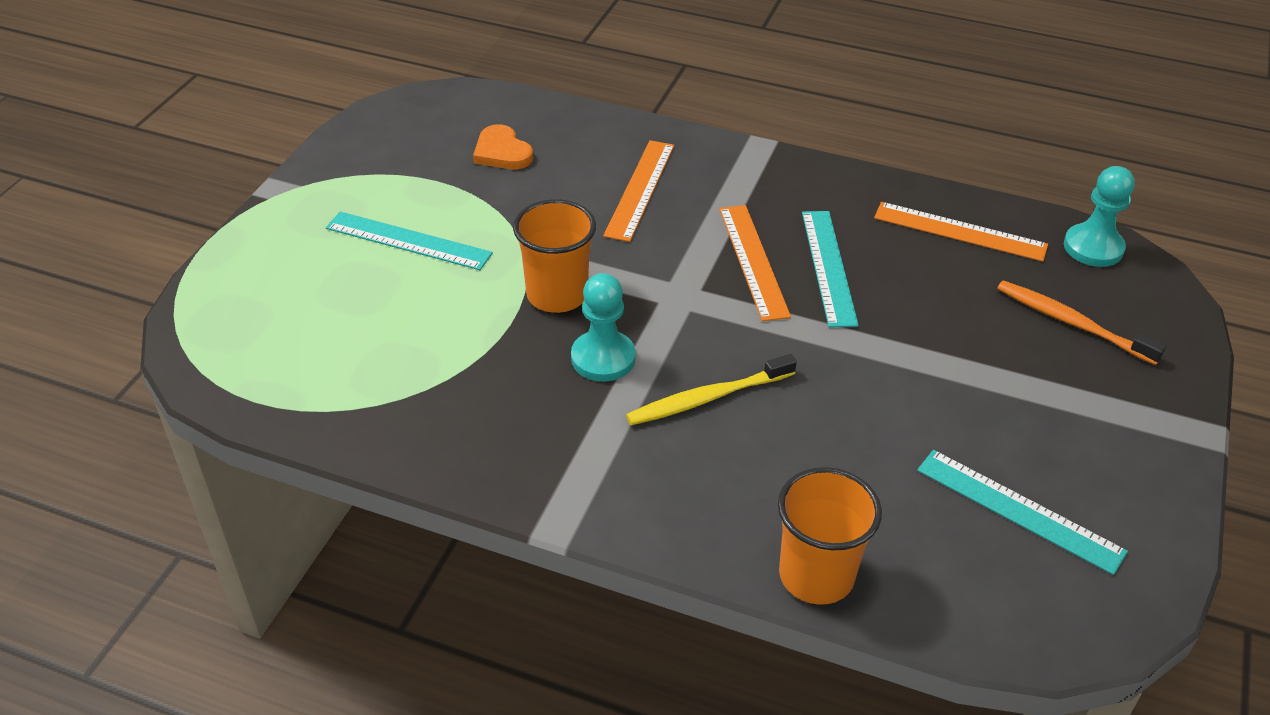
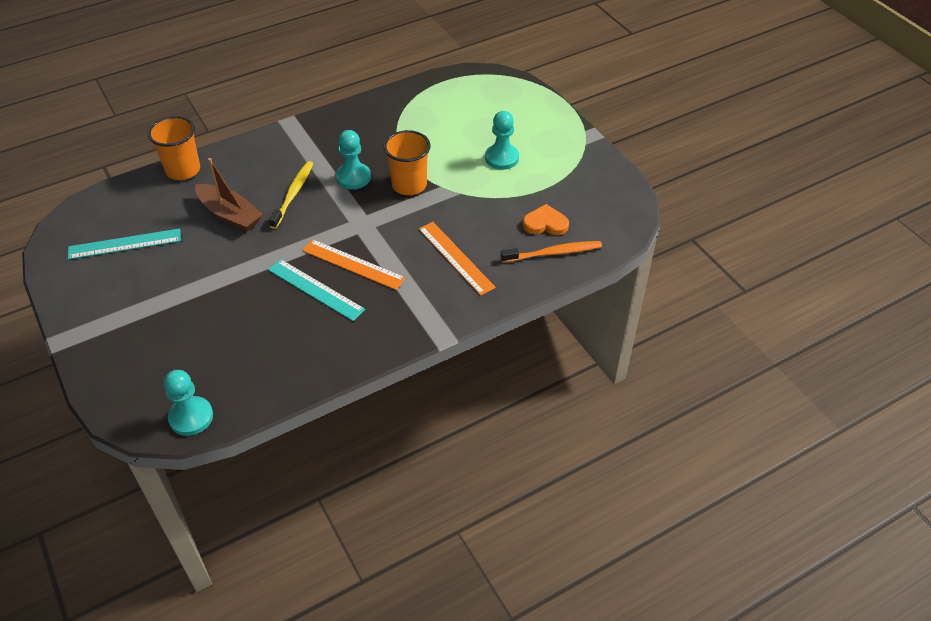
camera: 130 degrees right, 5 degrees up
(408, 241) = (502, 158): turquoise ruler -> turquoise pawn
(825, 436) = (230, 215): none -> brown boat
(960, 231) = (274, 366): orange ruler -> none
(1071, 322) = (167, 354): orange toothbrush -> orange toothbrush (554, 253)

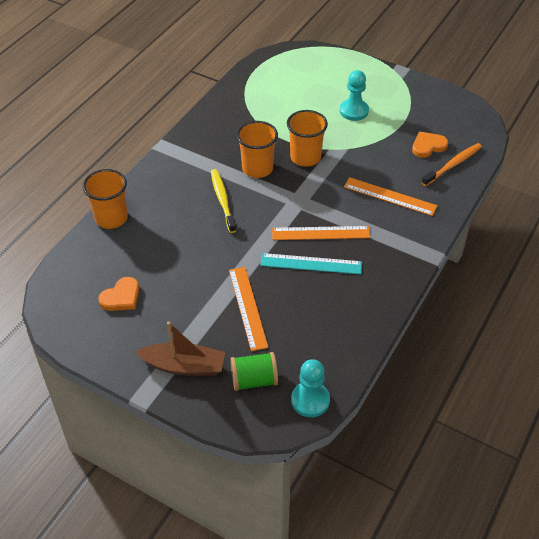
camera: 30 degrees left, 0 degrees up
(125, 244) = (121, 297): turquoise ruler -> orange heart
(161, 373) = (254, 380): none -> green spool
(219, 304) = (247, 307): none -> orange ruler
(230, 215) = (187, 237): brown boat -> brown boat (184, 366)
(353, 177) = (257, 168): turquoise pawn -> orange cup

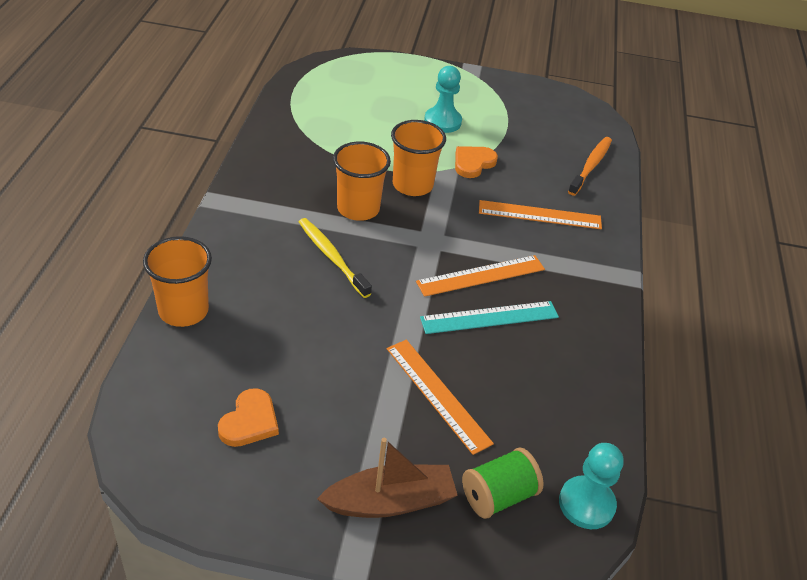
camera: 25 degrees left, 5 degrees down
(428, 146) = (551, 149): orange heart -> orange heart (473, 163)

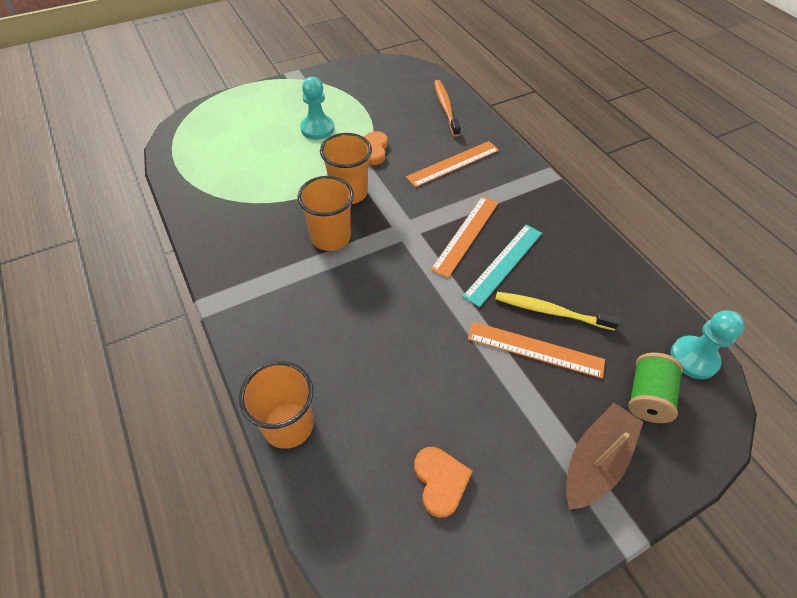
camera: 35 degrees left, 10 degrees up
(331, 257) = (353, 291): yellow toothbrush -> yellow toothbrush (550, 311)

